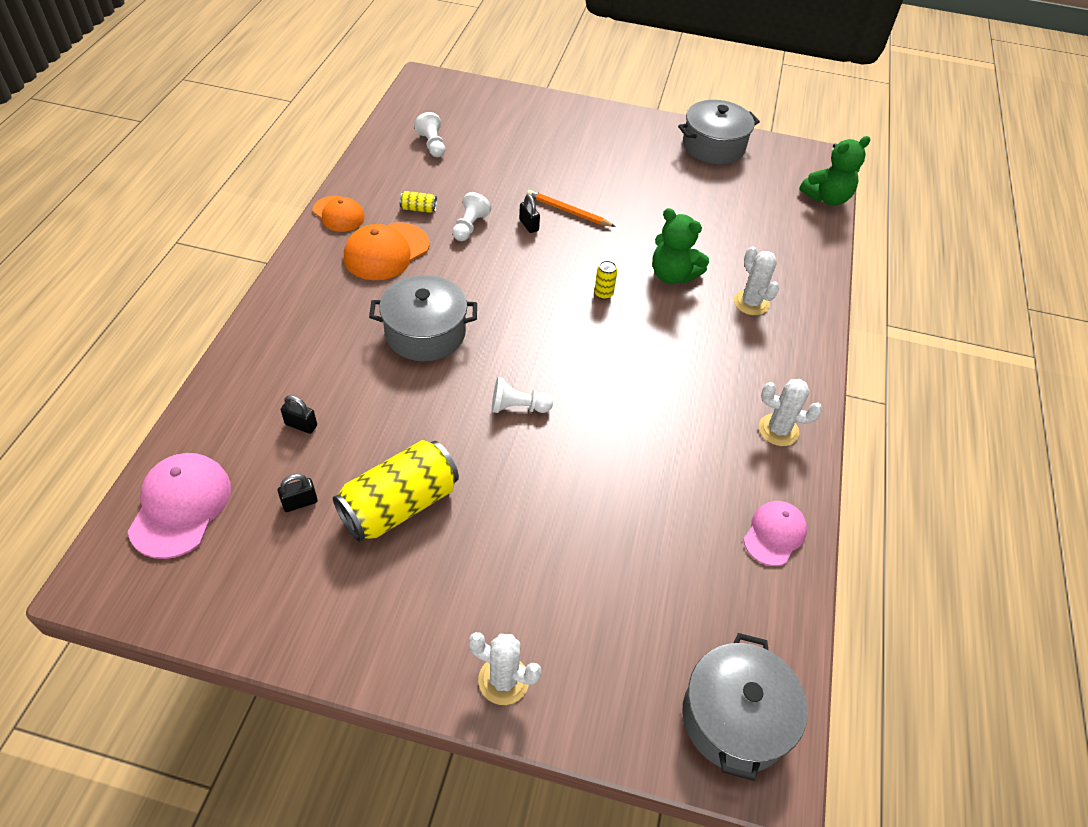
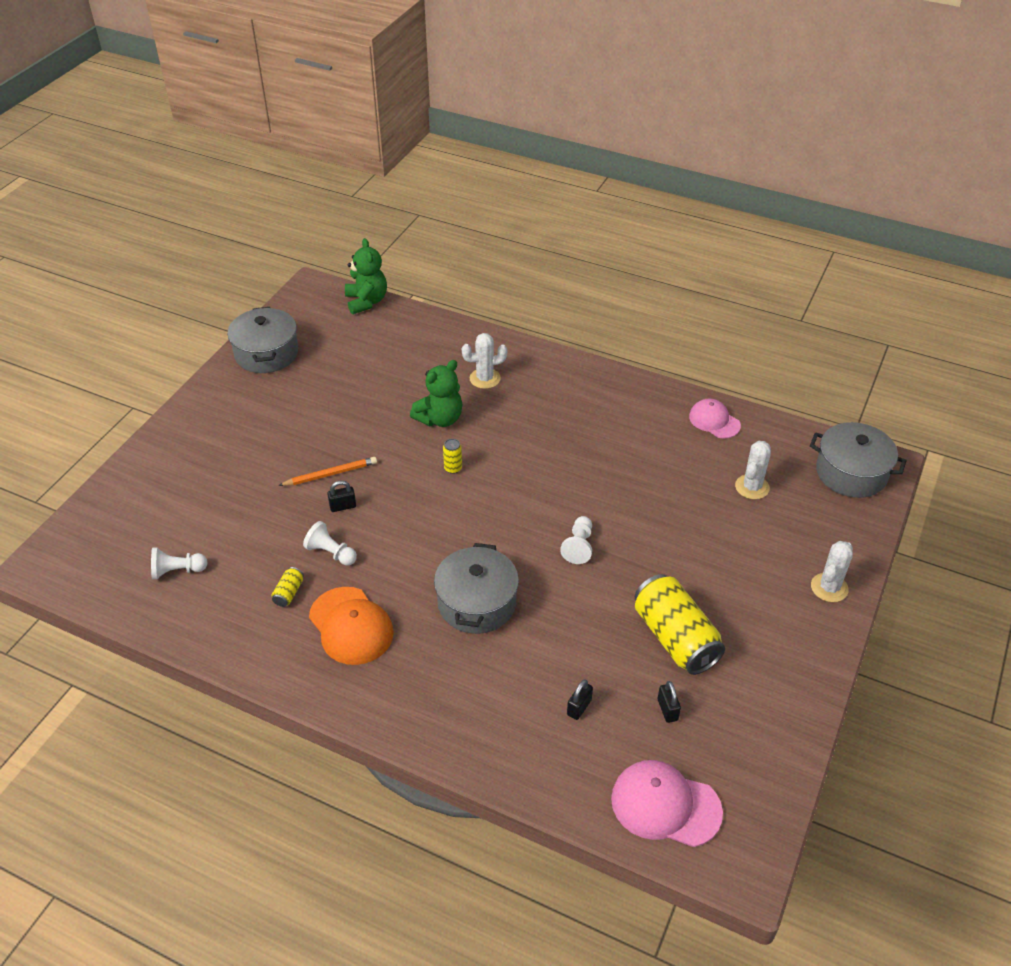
camera: 75 degrees left, 5 degrees down
(338, 214) = (275, 666): orange cap -> none
(568, 211) = (330, 474): orange pencil -> orange pencil turned 150 degrees counterclockwise
(778, 430) = (622, 396): white cactus -> white cactus (752, 487)

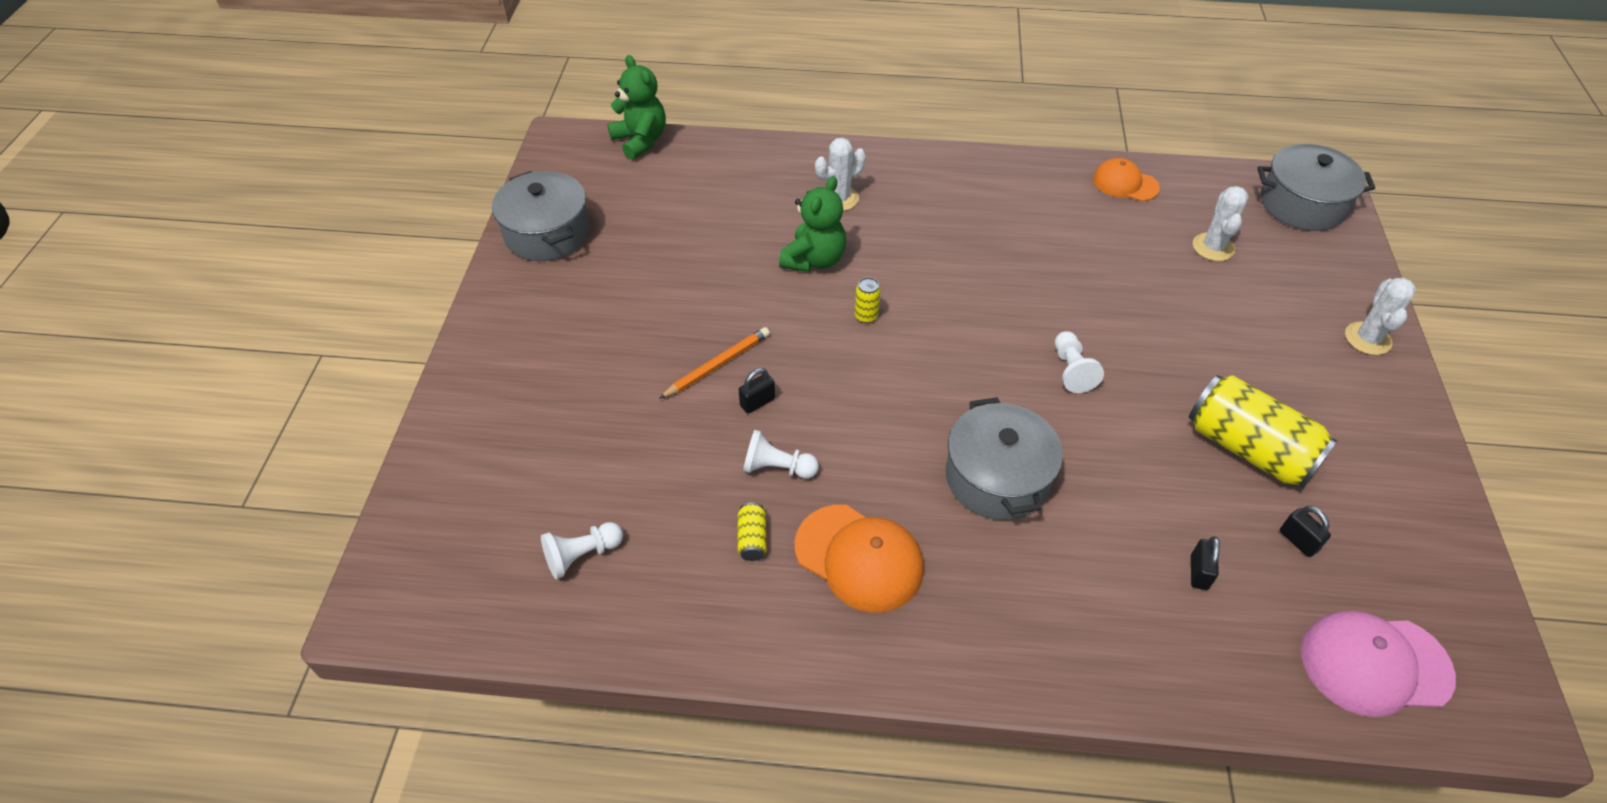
camera: 20 degrees left, 5 degrees up
(714, 421) = (1125, 183): pink cap -> orange cap

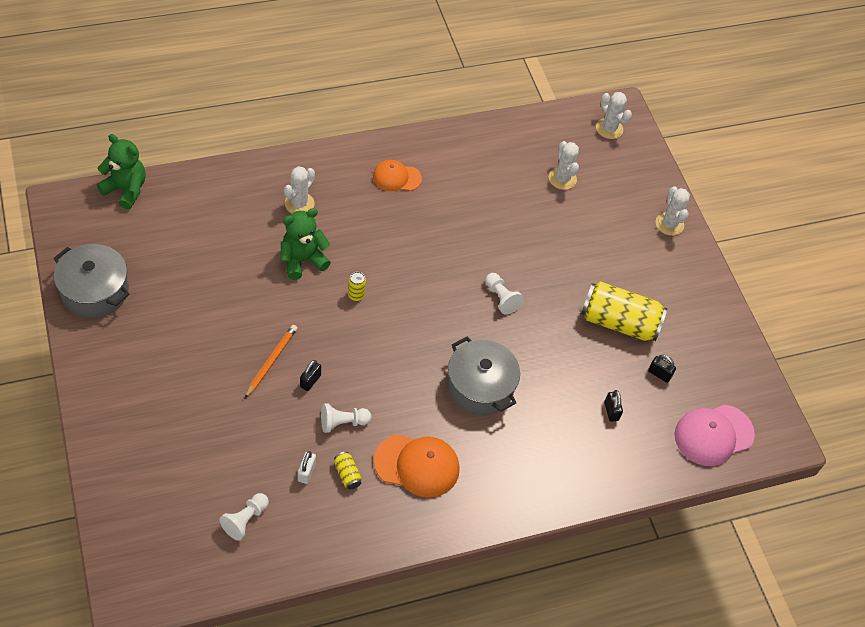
camera: 30 degrees left, 5 degrees up
(696, 518) = (306, 472): none -> white padlock
(814, 260) = (302, 260): green teddy bear -> green teddy bear turned 120 degrees counterclockwise
(1125, 183) = (492, 140): orange cap -> orange cap (396, 177)
(1302, 204) = (609, 129): grey pot -> white cactus

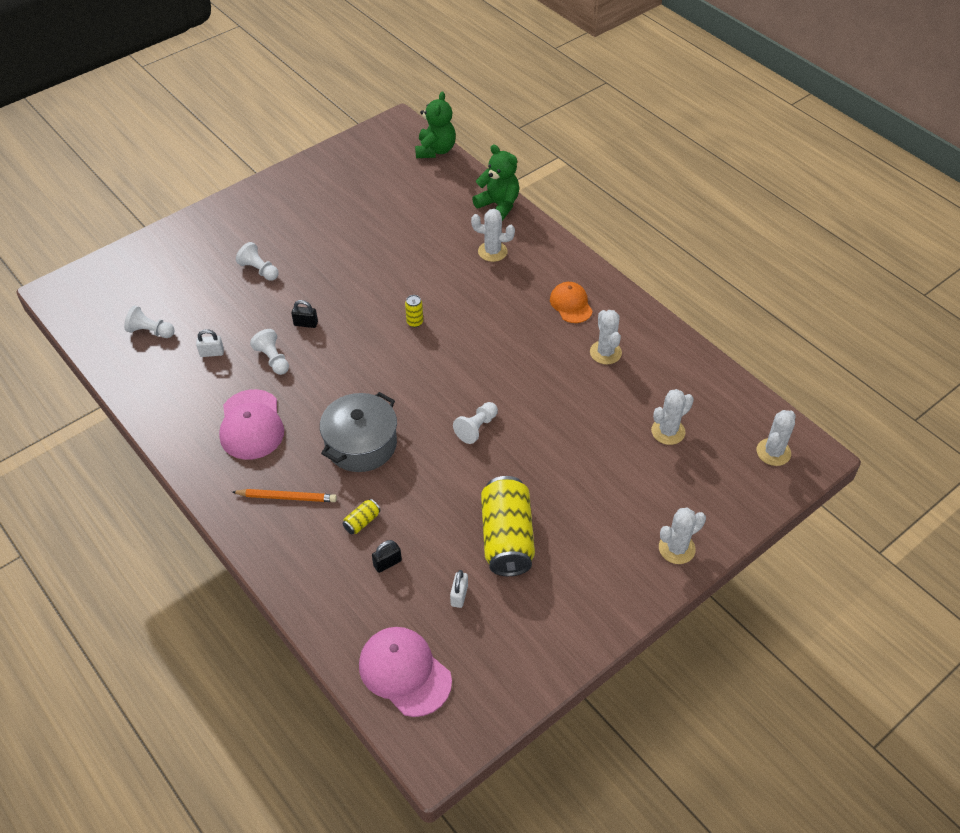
camera: 75 degrees right, 5 degrees down
(95, 291) = (325, 171): grey pot -> none
(211, 397) = (259, 270): none -> white pawn
(271, 361) = (313, 293): orange pencil -> orange pencil (287, 497)
(302, 260) = (431, 275): green teddy bear -> green teddy bear (498, 205)
(347, 474) = (221, 380): yellow can -> yellow can (362, 522)
(417, 465) = (251, 425): orange cap -> pink cap
(463, 179) = (605, 352): none -> white cactus
(659, 374) = (459, 595): black padlock -> white padlock

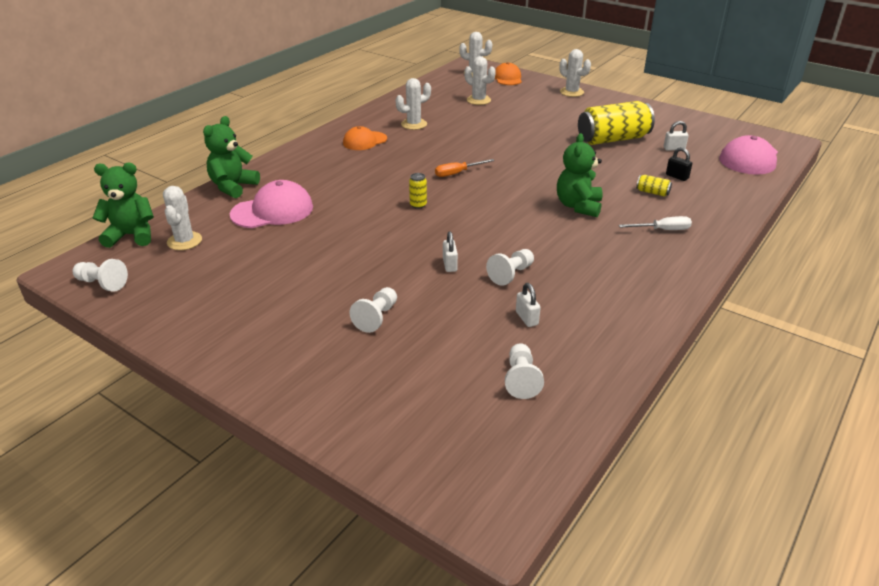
camera: 105 degrees left, 15 degrees down
(251, 425) = (602, 267): pink cap -> pink cap (272, 211)
(287, 497) = (662, 230): orange pencil -> white screwdriver
(305, 324) = (450, 265): black padlock -> white padlock
(361, 444) = (578, 206): grey pot -> green teddy bear
(469, 365) = (457, 173): none -> orange screwdriver
(476, 428) = (523, 161): white pawn -> white pawn (102, 284)
(492, 251) = (305, 181): white cactus -> white cactus (184, 241)
(747, 486) = (507, 78): none -> orange cap

